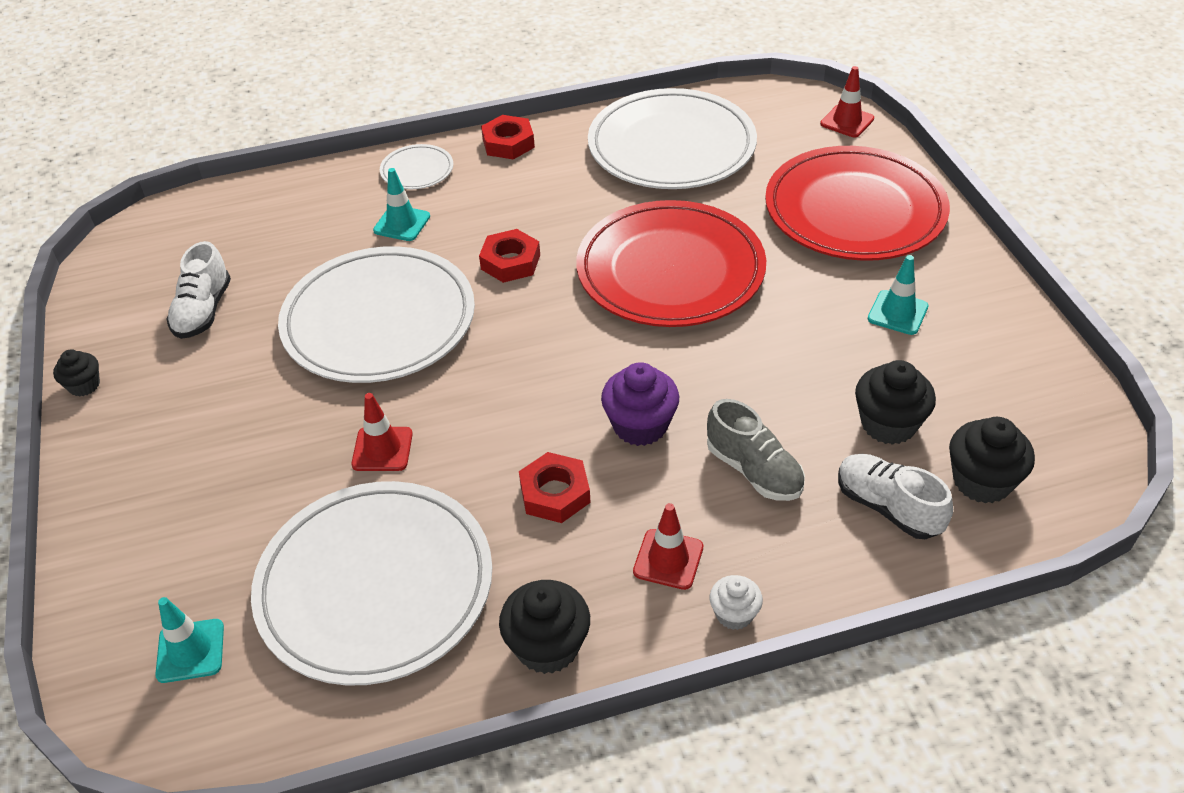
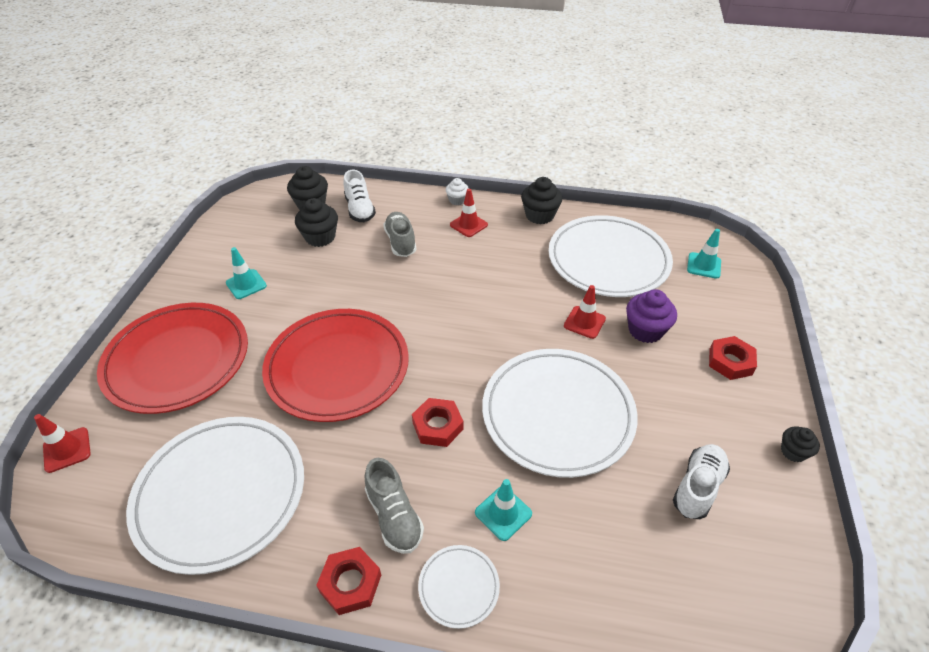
camera: 155 degrees left, 0 degrees up
(503, 187) = (394, 516): none -> grey shoe
(555, 493) = (502, 267): red nut -> red nut (730, 361)
(640, 425) = (436, 281): purple cupcake -> purple cupcake (645, 330)

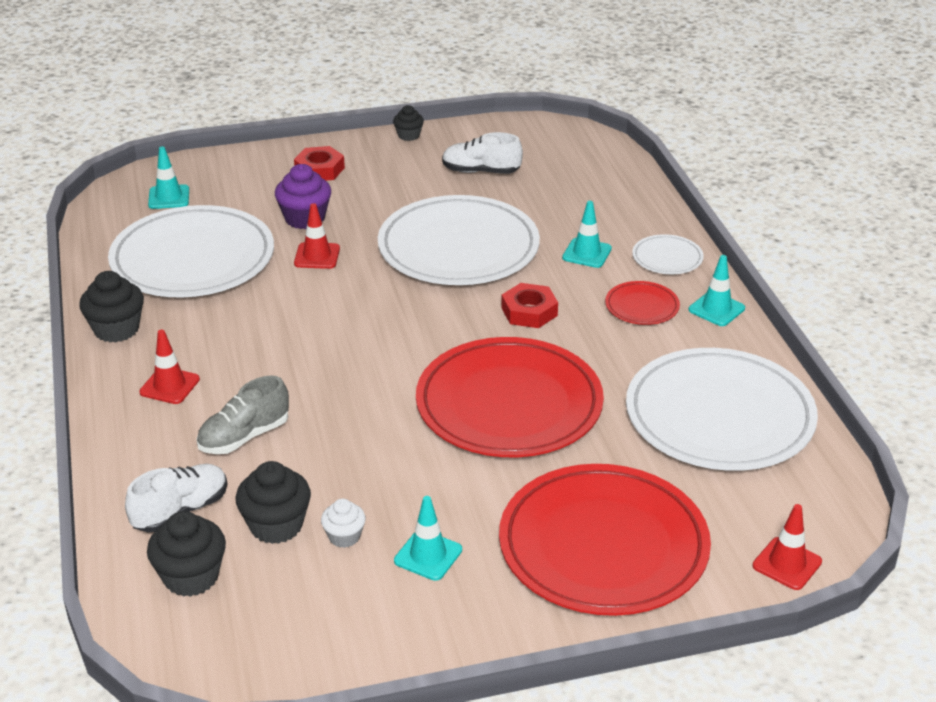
camera: 115 degrees left, 10 degrees down
(350, 583) = (716, 309): red nut -> turquoise traffic cone
(394, 516) = (642, 306): grey shoe -> red plate
(457, 200) = (108, 415): white cupcake -> white cupcake (344, 536)

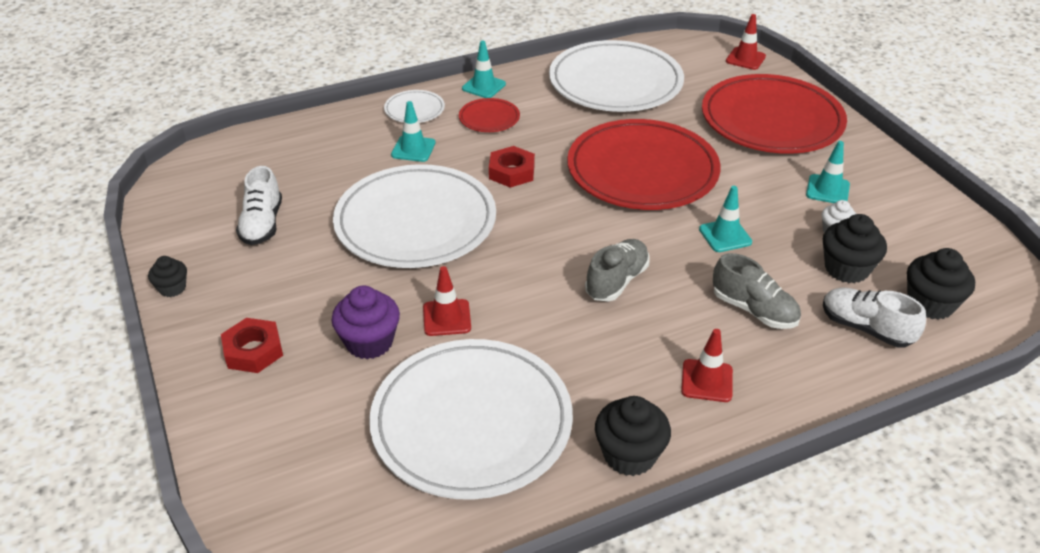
camera: 100 degrees left, 5 degrees up
(169, 197) = (325, 488): turquoise traffic cone -> turquoise traffic cone (725, 236)
(325, 355) = (617, 281): none -> grey shoe

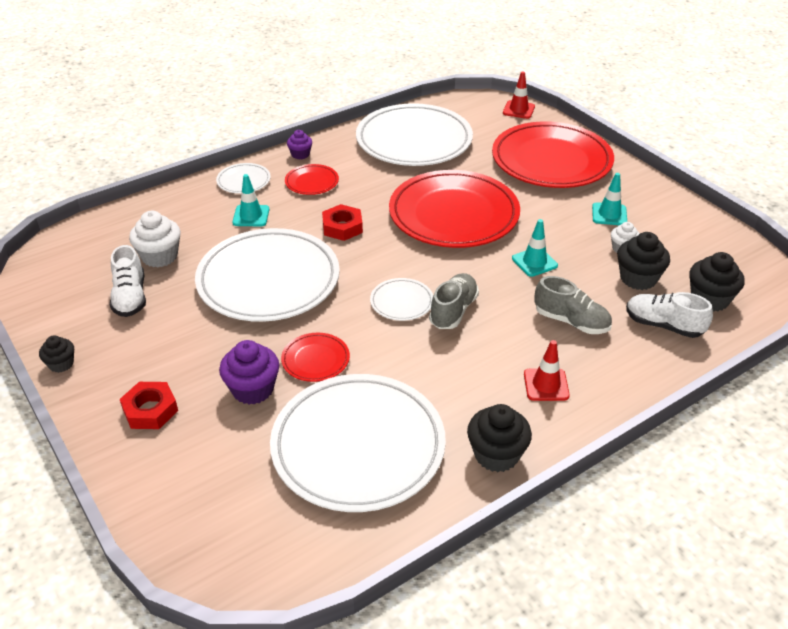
camera: 10 degrees left, 0 degrees up
(304, 183) = (160, 256): none -> white cupcake
(447, 318) = (315, 360): red traffic cone -> red plate
(483, 86) = (300, 154): turquoise traffic cone -> purple cupcake
(559, 264) = (401, 302): none -> white plate

